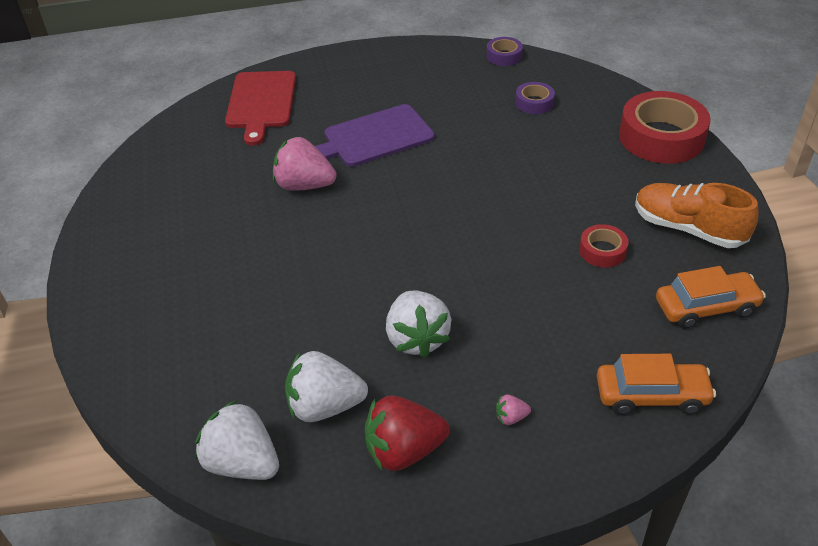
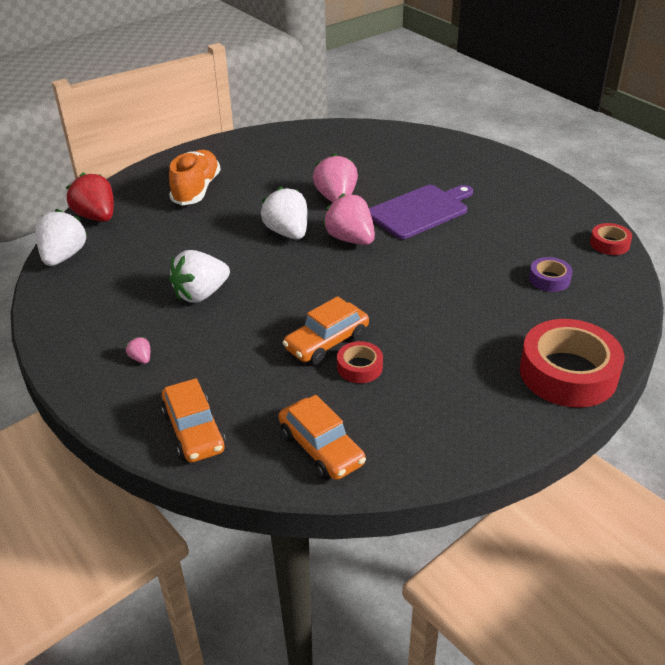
camera: 65 degrees right, 5 degrees down
(261, 103) = (420, 151): red cutting board -> none
(325, 406) = (120, 273): white strawberry -> white strawberry (287, 233)
(374, 137) = (420, 211): purple cutting board -> purple cutting board turned 105 degrees clockwise
(390, 197) = (350, 239): none -> pink strawberry
(404, 450) = (93, 317): red strawberry -> red strawberry (97, 217)
(504, 56) = (609, 244): purple tape -> red tape
(554, 262) = (327, 342): none -> orange car
(688, 229) = (430, 418): orange shoe -> orange shoe (196, 190)

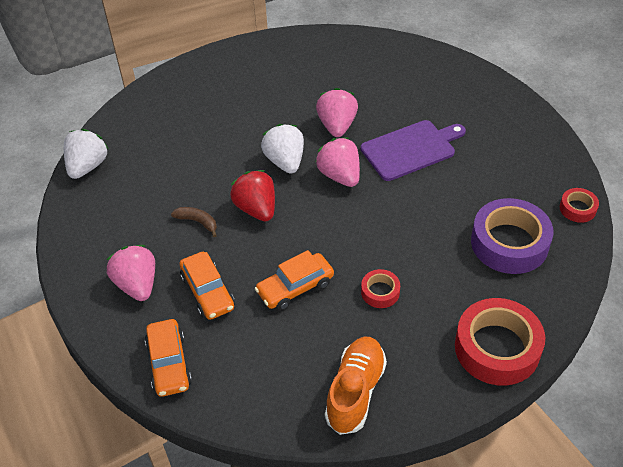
camera: 10 degrees right, 10 degrees up
(97, 217) = (121, 124): red strawberry -> red strawberry (256, 209)
(141, 358) = (137, 284): pink strawberry -> pink strawberry, size x2.33
(196, 190) = (213, 102): orange shoe -> orange shoe (355, 392)
(201, 294) = (197, 222): white strawberry -> brown banana
(321, 448) = (268, 395): orange car -> orange car (208, 292)
(359, 367) = (317, 318): red tape -> red tape (380, 292)
(549, 279) = (509, 243): purple tape -> purple tape, size x2.07

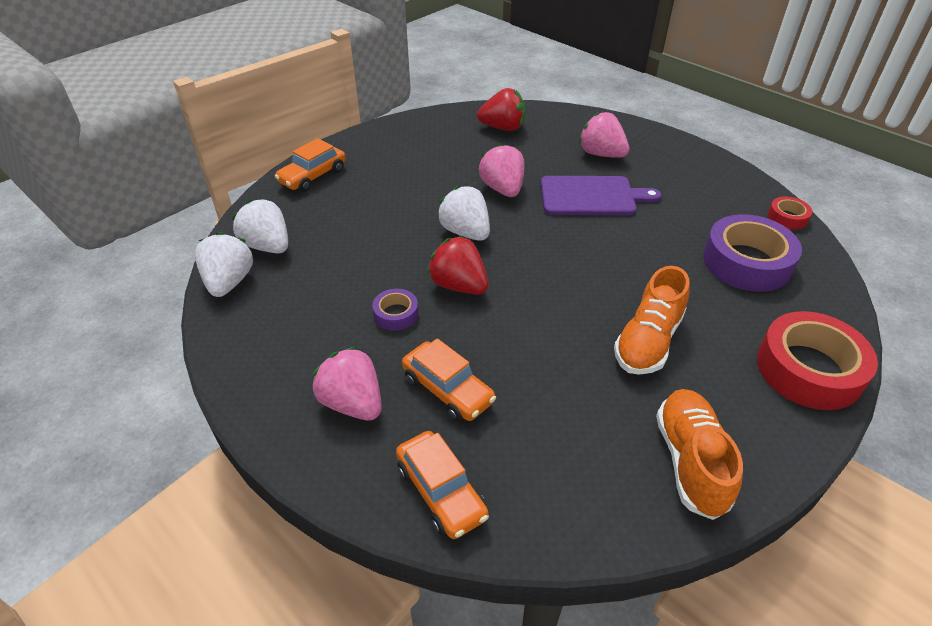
camera: 20 degrees left, 5 degrees down
(126, 140) = (267, 246): none -> white strawberry
(197, 222) = (396, 314): brown banana -> purple tape
(295, 288) = (550, 359): orange car -> orange car (313, 176)
(340, 175) = (533, 234): pink strawberry -> pink strawberry (601, 154)
(370, 61) = (503, 128): none -> red strawberry
(380, 292) = (648, 341): red tape -> orange shoe
(411, 149) = (592, 196): purple cutting board -> purple cutting board turned 45 degrees clockwise

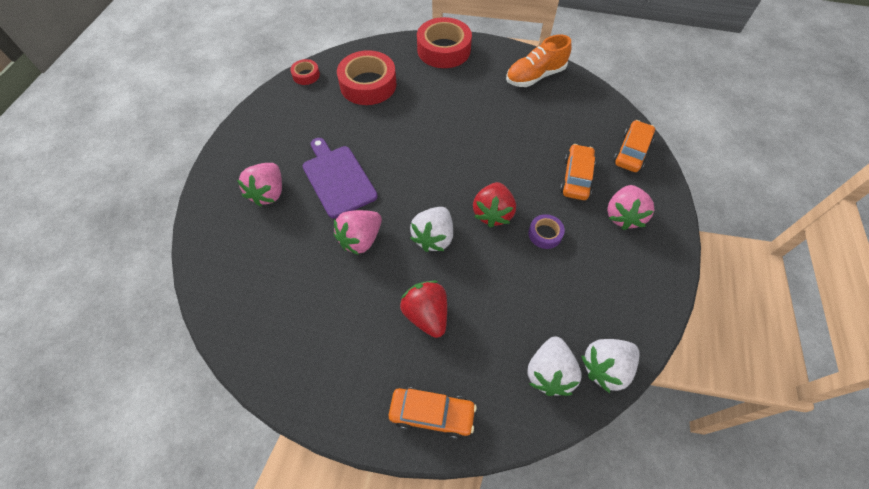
camera: 120 degrees left, 15 degrees up
(503, 128) = (252, 286): red strawberry -> red strawberry (426, 315)
(648, 341) = (470, 109): orange shoe -> none
(746, 262) = (368, 84): purple tape -> red tape

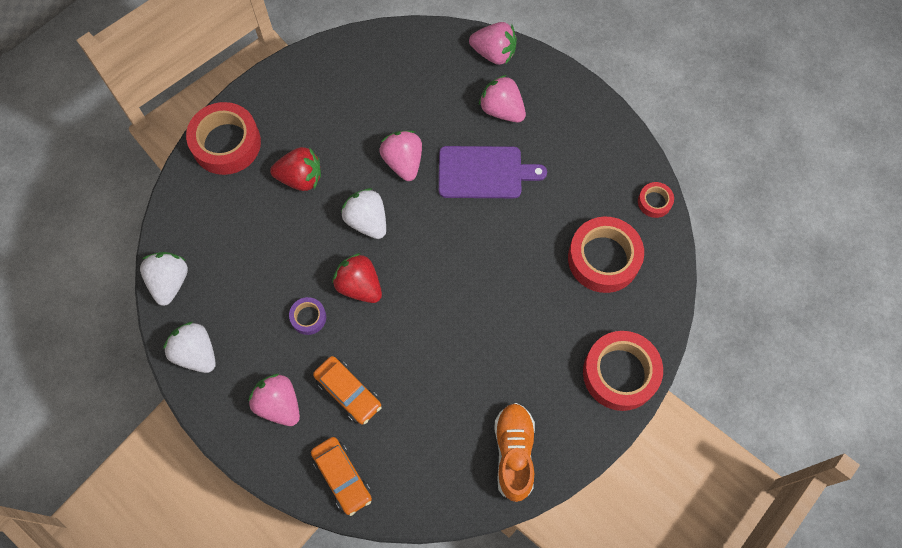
camera: 120 degrees right, 10 degrees up
(207, 225) = (494, 53): none -> pink strawberry
(432, 414) = (226, 143): orange car -> red tape
(549, 373) = (196, 238): white strawberry -> white strawberry (196, 353)

